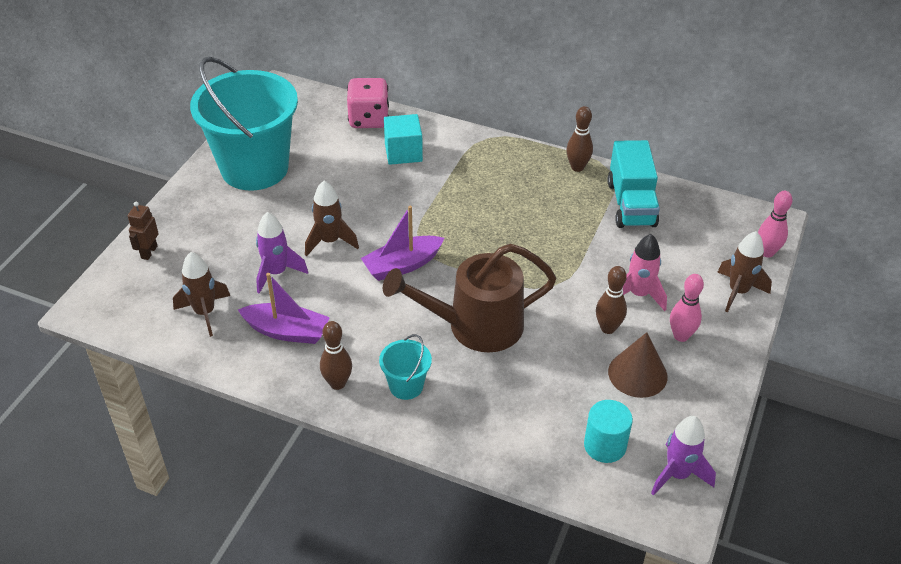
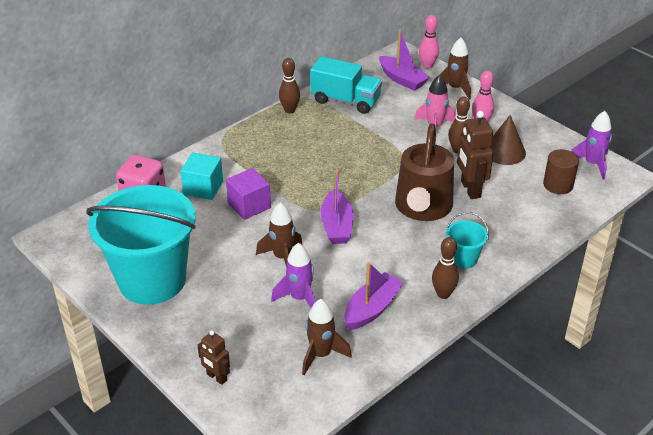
camera: 65 degrees left, 5 degrees down
(396, 192) = (249, 205): none -> purple cube
(537, 359) = (470, 189): none -> brown robot
(605, 445) = (558, 185): turquoise cylinder -> brown cylinder
(715, 238) = (402, 79): none -> purple boat

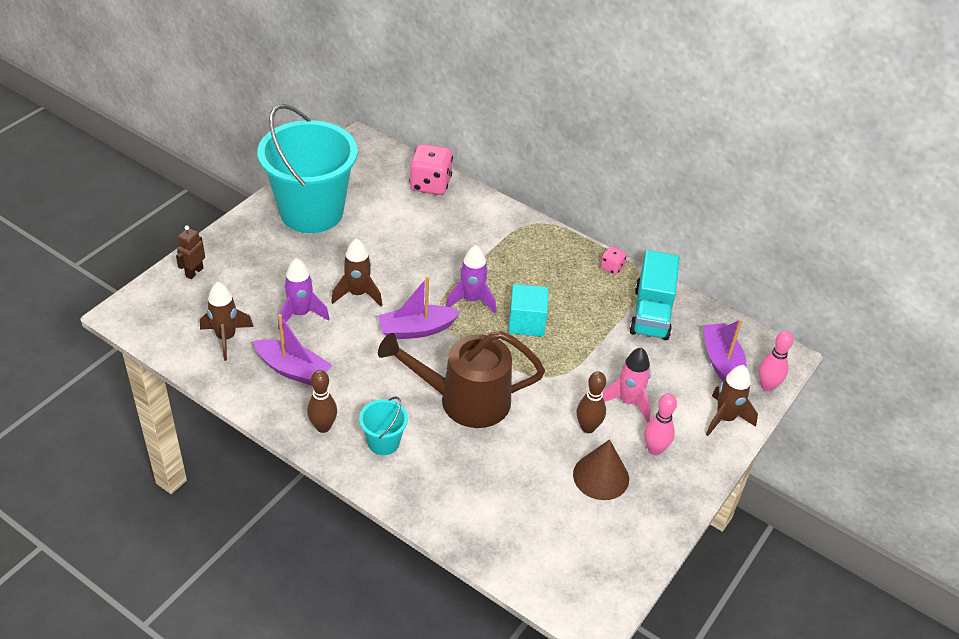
camera: 75 degrees right, 5 degrees up
(203, 188) = (452, 222): turquoise cube -> turquoise cube (526, 322)
(249, 205) = (433, 259): purple cube -> none
(289, 110) = (612, 267): brown bowling pin -> pink dice
(402, 79) = (722, 362): purple boat -> purple boat turned 135 degrees clockwise
(470, 189) = (511, 443): brown robot -> none
(558, 185) = (547, 536): brown cylinder -> none
(592, 164) = (605, 578): purple rocket -> purple rocket (471, 300)

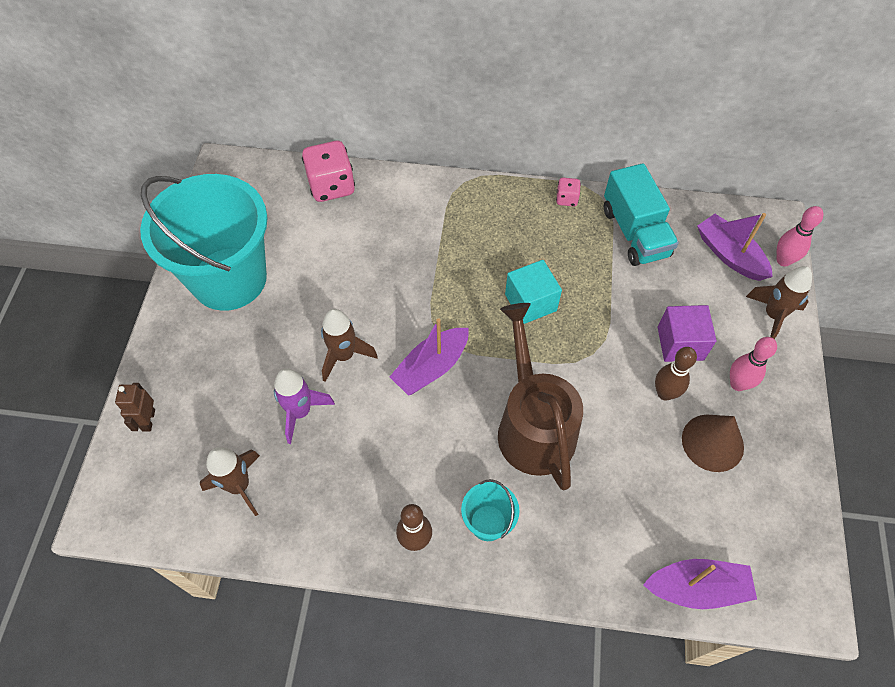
camera: 25 degrees left, 15 degrees up
(293, 370) = (337, 486): purple boat -> purple boat (697, 588)
(465, 400) = (533, 426): brown watering can -> brown watering can turned 105 degrees clockwise
(471, 300) = (462, 304): purple rocket -> none
(628, 401) = (680, 343): pink rocket -> purple cube

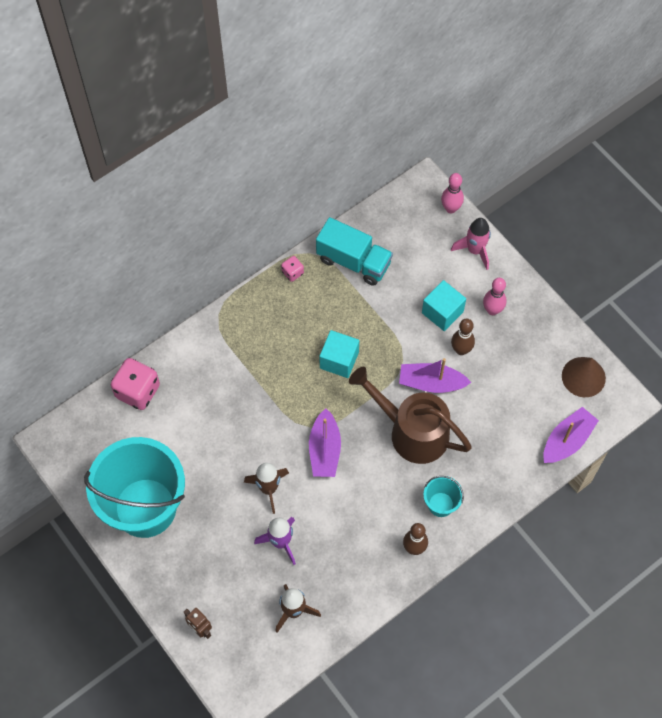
camera: 45 degrees left, 5 degrees up
(680, 343) = (442, 312): purple cube -> turquoise cube
(712, 442) = (509, 356): brown cone -> brown cone (583, 377)
(729, 255) = (419, 230): purple boat -> purple boat (431, 383)
(773, 315) = (475, 250): brown rocket -> pink rocket

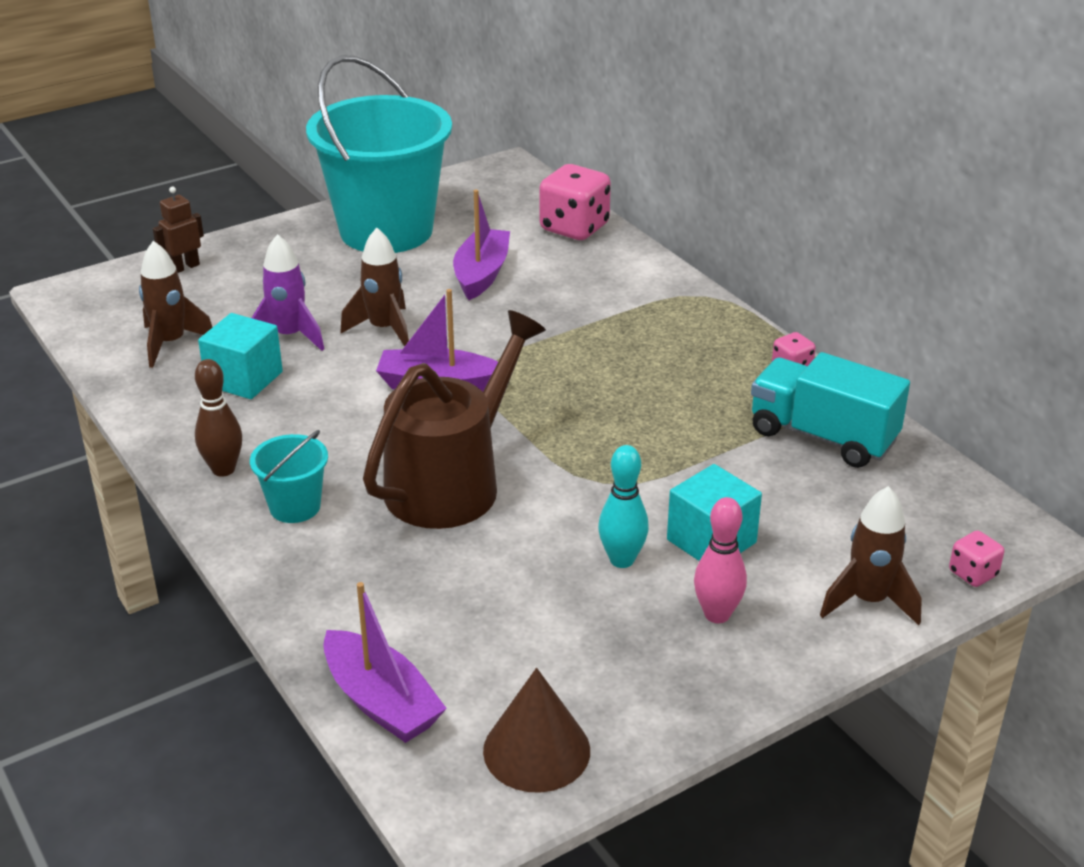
camera: 95 degrees right, 30 degrees down
(339, 360) = (610, 409): turquoise cube -> turquoise cube (244, 379)
(353, 261) = (822, 436): turquoise truck -> turquoise truck turned 90 degrees clockwise
(431, 383) = (551, 514): purple boat -> purple boat (481, 274)
(450, 208) = (973, 573): pink bowling pin -> pink dice
(461, 350) = (622, 560): brown bowling pin -> turquoise bowling pin
(475, 250) = (868, 601): pink rocket -> brown rocket

